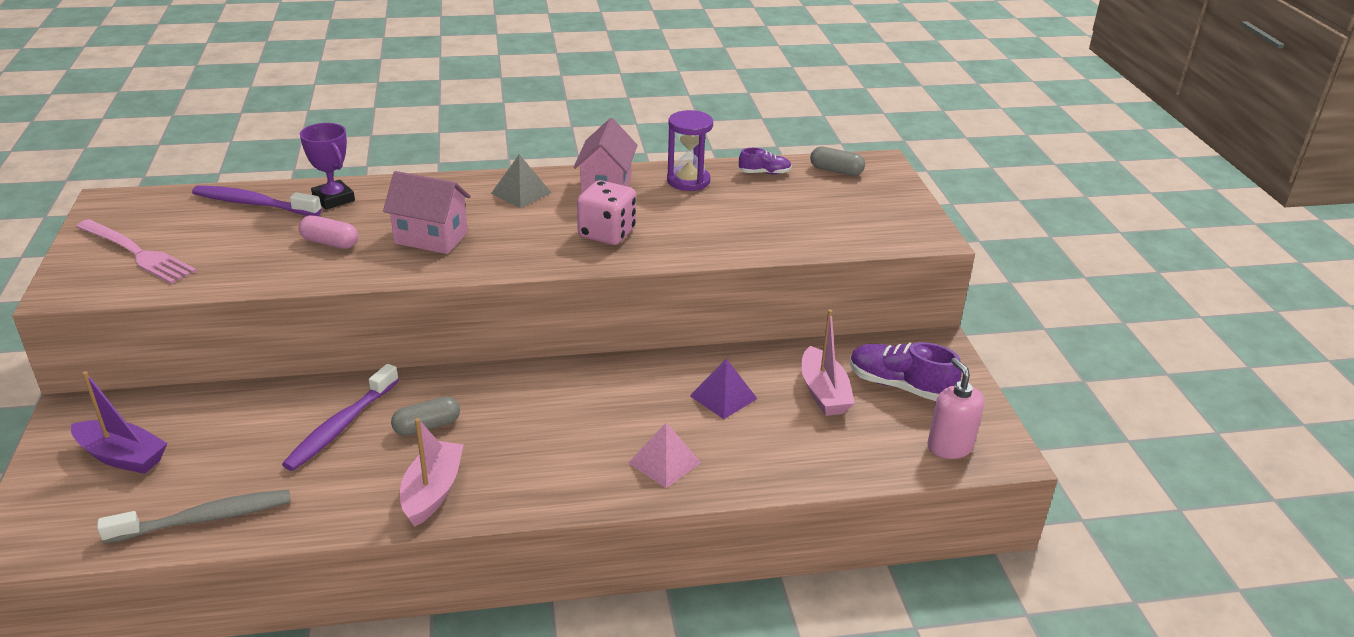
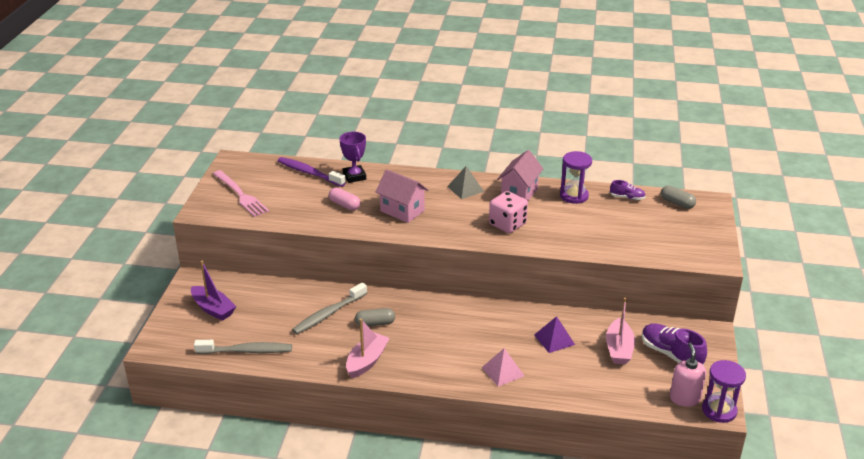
camera: 20 degrees right, 0 degrees up
(341, 426) = (328, 314): purple toothbrush -> grey toothbrush
(1005, 454) = (719, 410): none -> purple hourglass

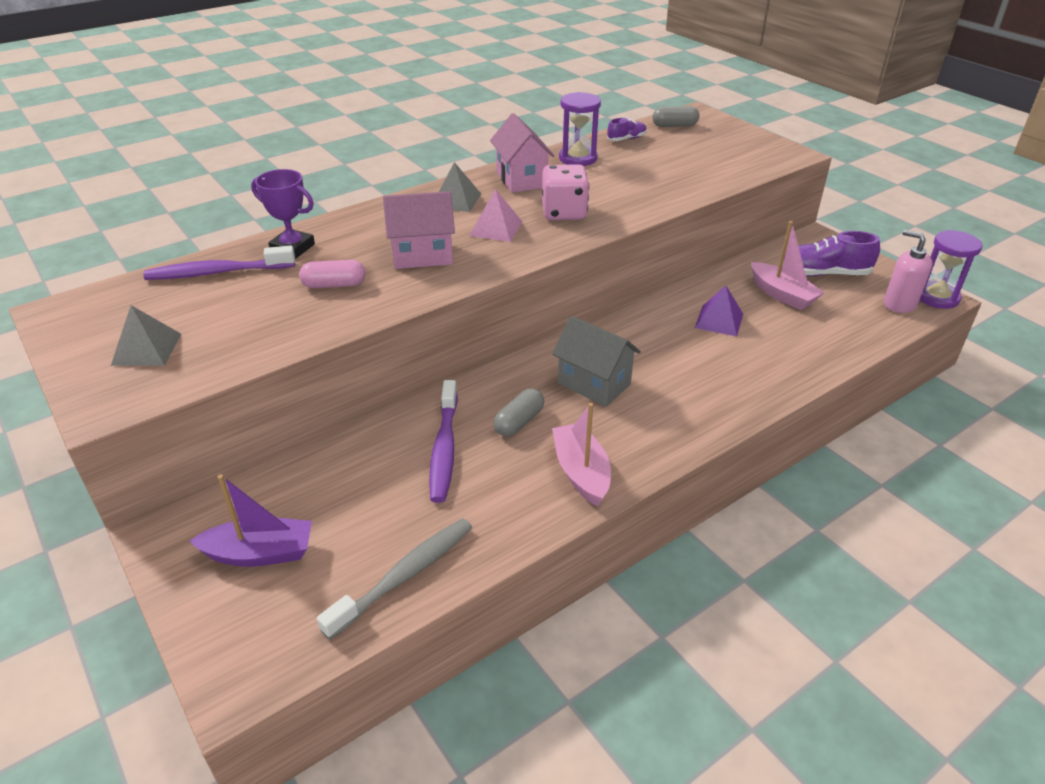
camera: 45 degrees left, 5 degrees up
(241, 195) = (147, 349): pink fork -> grey pyramid
(328, 314) = (444, 449): grey toothbrush -> purple toothbrush
(435, 329) = (594, 384): none -> grey house
(502, 371) = (731, 382): pink pyramid -> pink pyramid (496, 228)

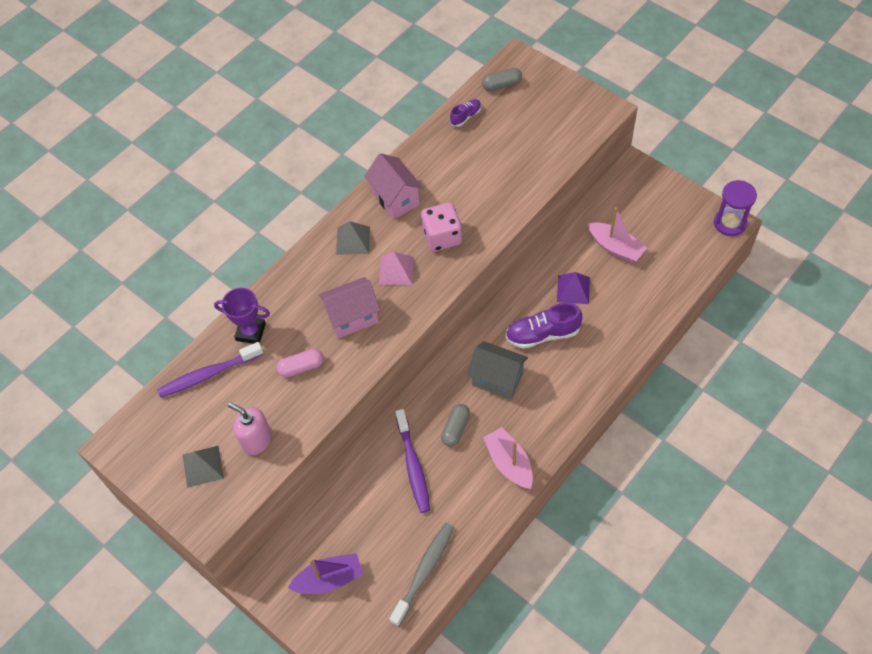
camera: 10 degrees left, 20 degrees up
(578, 158) = (432, 156): purple hourglass -> none
(824, 274) = (645, 214): purple shoe -> purple shoe (542, 334)
(899, 304) = (703, 238): pink soap dispenser -> pink soap dispenser (256, 440)

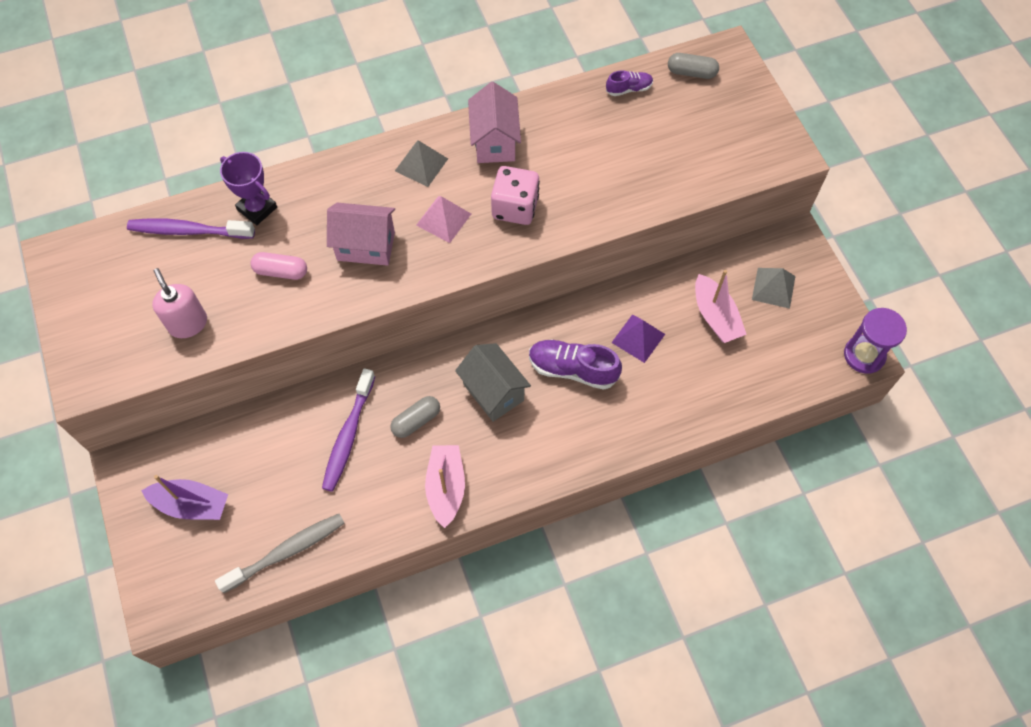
camera: 25 degrees right, 5 degrees up
(203, 466) = (121, 321): grey pyramid -> grey pyramid (773, 288)

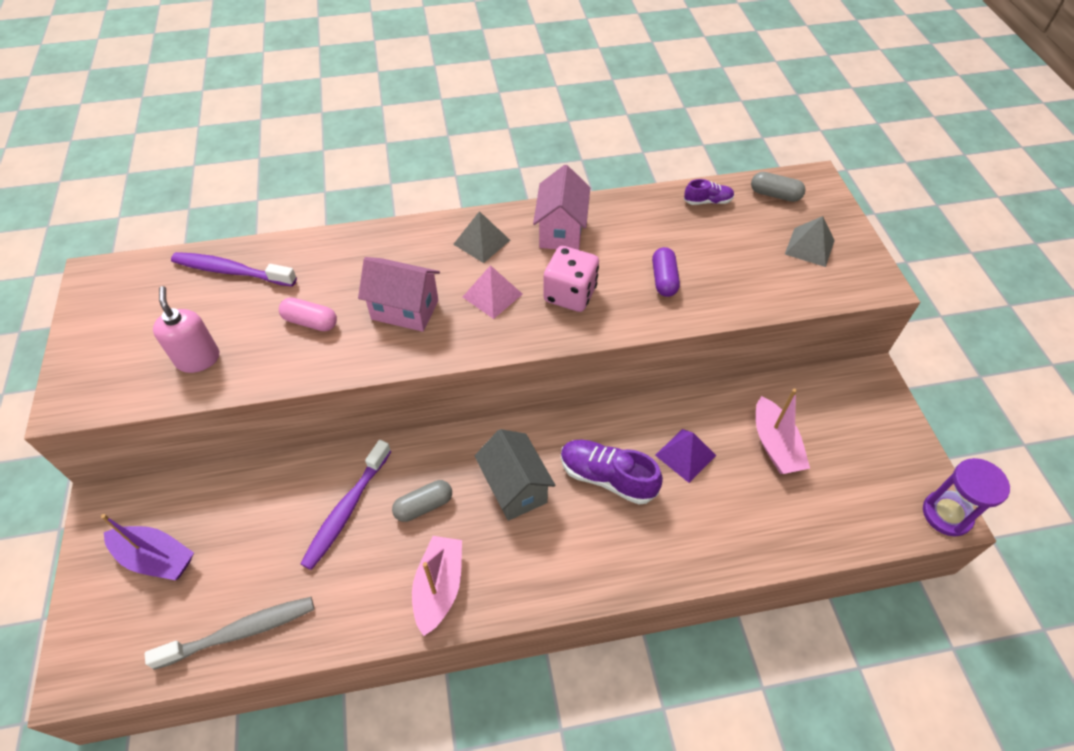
camera: 10 degrees right, 10 degrees down
(257, 208) = (306, 260): purple trophy -> none
(599, 179) = (664, 279): none -> purple capsule
(773, 288) = (843, 424): grey pyramid -> grey pyramid (809, 247)

